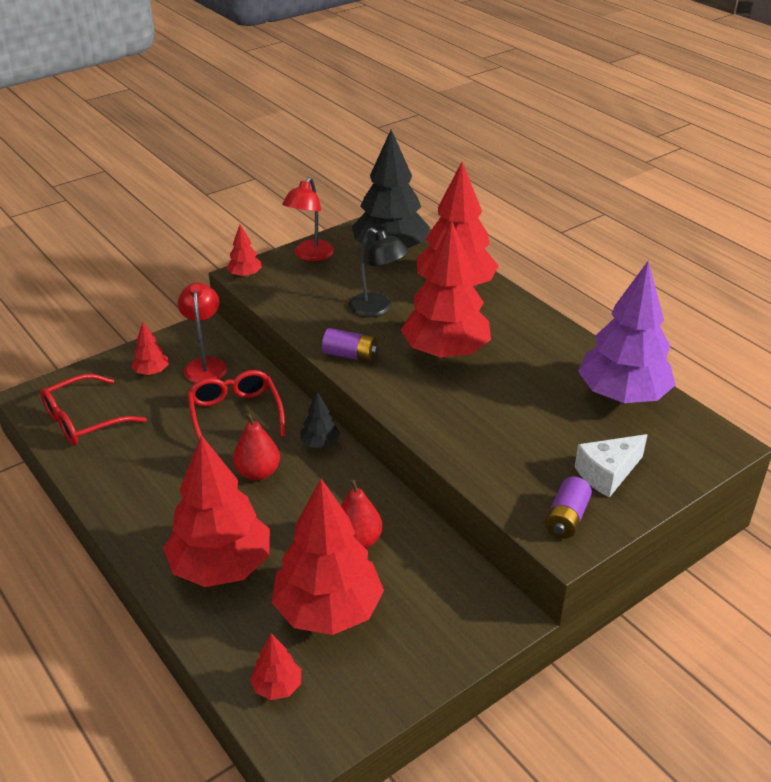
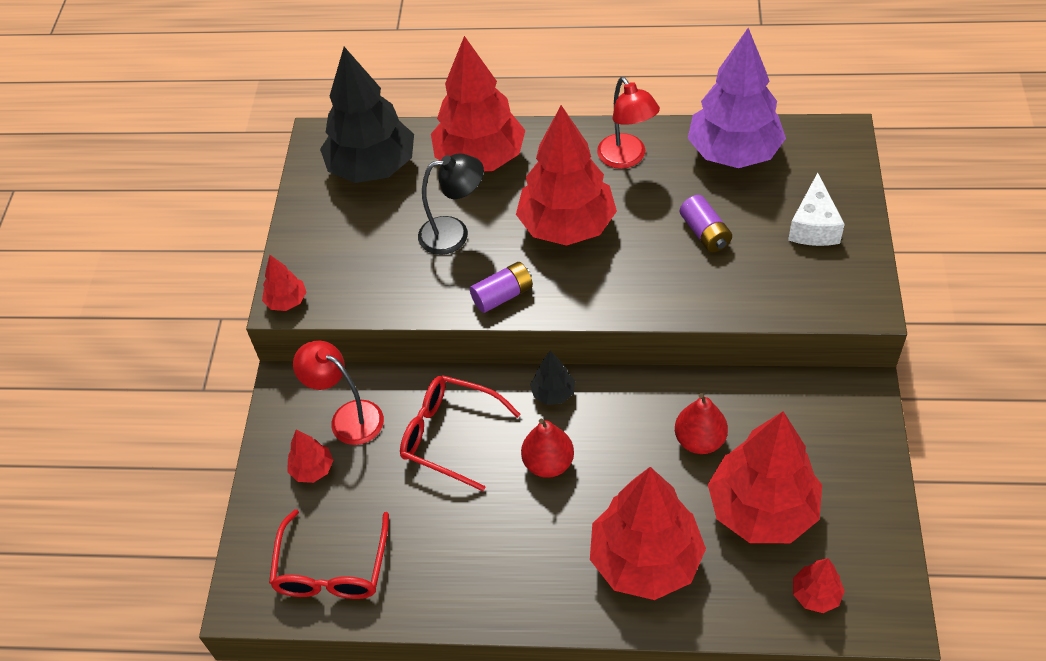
camera: 45 degrees left, 15 degrees up
(310, 256) = (311, 231): red lamp -> red lamp (626, 158)
(566, 518) = (840, 285): purple battery -> purple battery (705, 233)

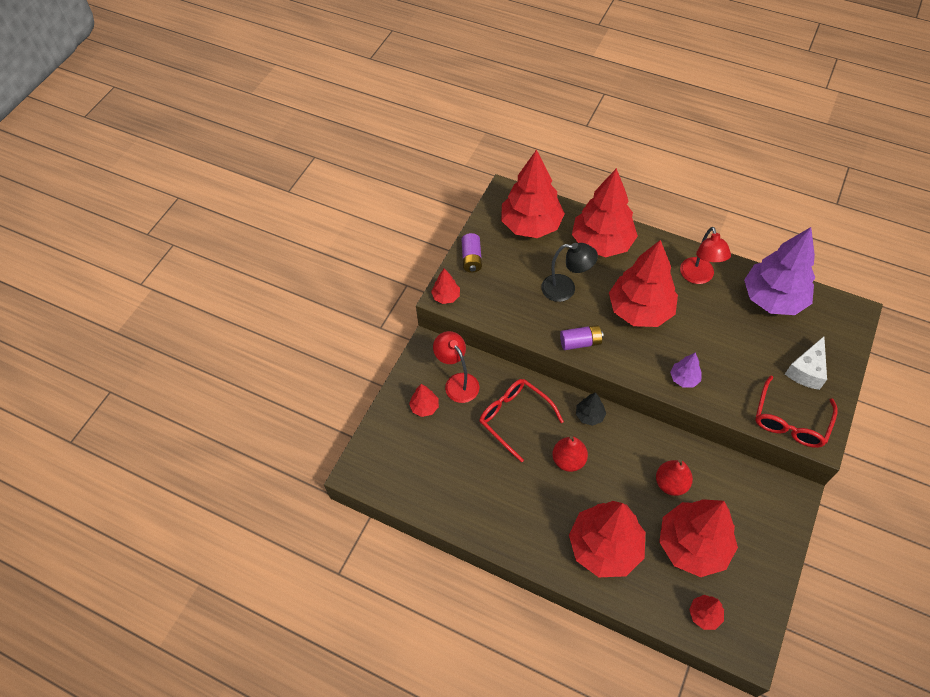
camera: 20 degrees right, 5 degrees up
(332, 570) = (413, 475): red glasses -> red glasses (790, 422)
(372, 167) = (531, 225): black tree -> red tree
(661, 292) = (684, 378): none -> purple tree
(705, 233) = (730, 348): purple battery -> purple battery (471, 258)

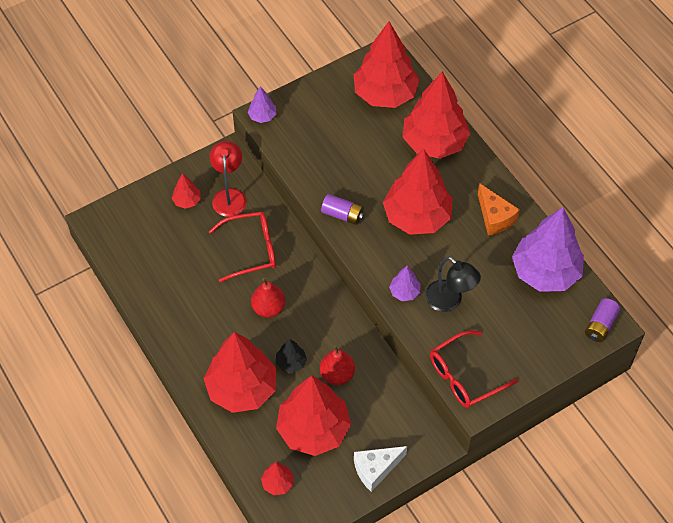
camera: 30 degrees right, 0 degrees up
(446, 296) = (262, 116): red tree -> purple tree
(471, 258) = (310, 96): purple battery -> purple battery (600, 325)
(514, 417) = (252, 250): red glasses -> red glasses turned 90 degrees clockwise
(565, 289) = (368, 164): black lamp -> black lamp (449, 301)
(589, 415) = (315, 284): black tree -> black tree (291, 363)
(698, 277) = (495, 217): red lamp -> orange cheese
(806, 371) = (518, 346): white cheese -> white cheese (375, 469)

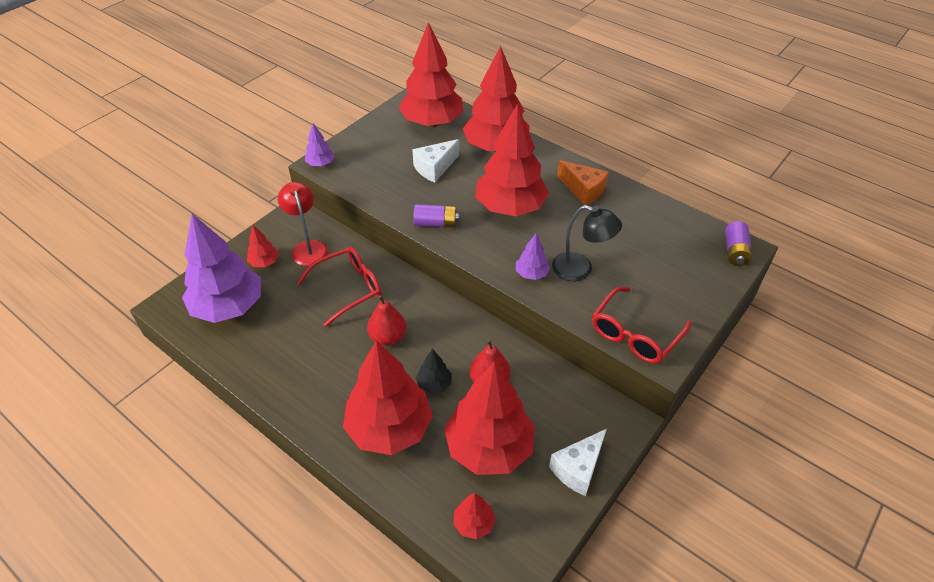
camera: 20 degrees left, 10 degrees down
(366, 151) = (435, 168): none -> white cheese
(545, 272) = (656, 221): purple tree -> purple tree (228, 307)

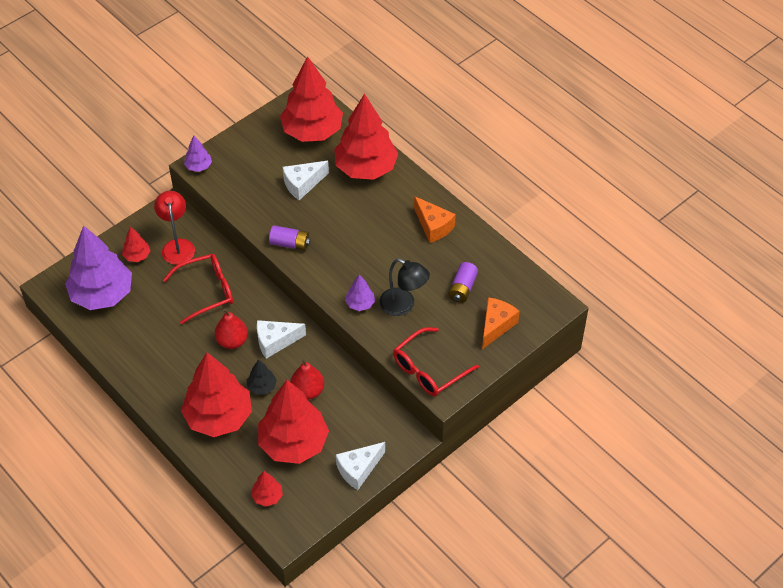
camera: 10 degrees right, 5 degrees up
(438, 331) = (275, 342): none -> white cheese
(510, 207) = (360, 236): red tree -> none
(690, 277) = (496, 326): none -> orange cheese
(735, 251) = (546, 307): purple battery -> purple battery (462, 288)

